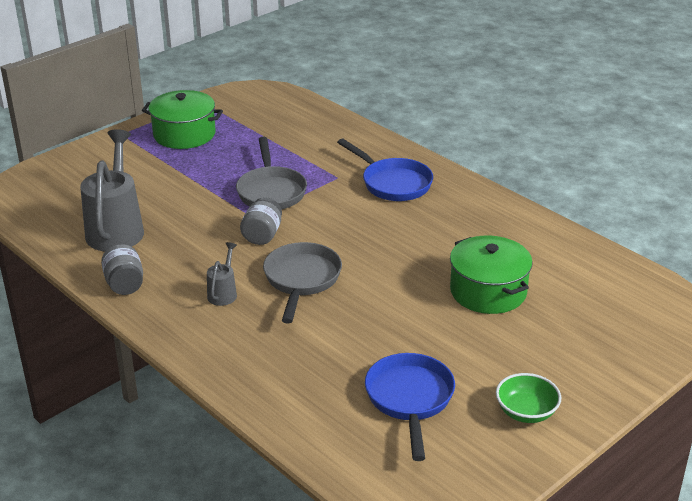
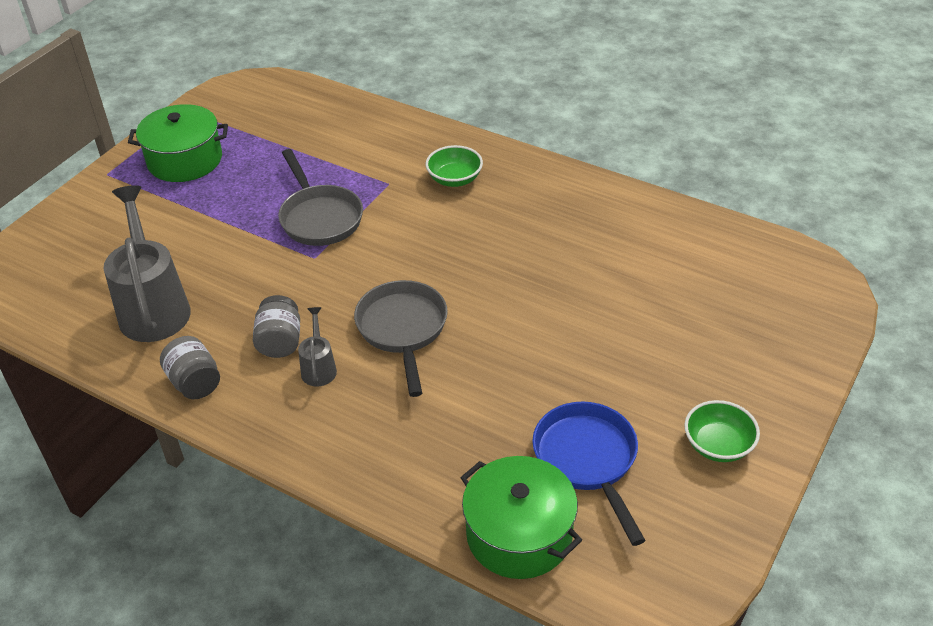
camera: 15 degrees left, 10 degrees up
(262, 235) = (333, 279): grey jar -> grey jar (280, 342)
(393, 183) = (454, 179): blue pan -> green bowl
(488, 291) = (615, 299): green pot -> green pot (519, 534)

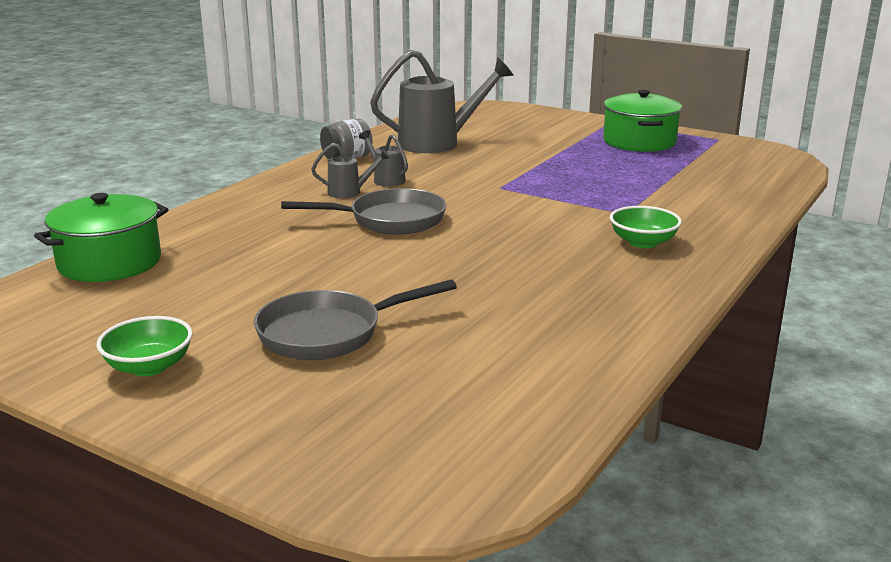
camera: 90 degrees right, 20 degrees down
(280, 342) = (386, 179): grey jar -> grey watering can
(319, 217) = (561, 187): grey pan -> grey pan (329, 333)
(587, 460) = (174, 294): blue pan -> none

